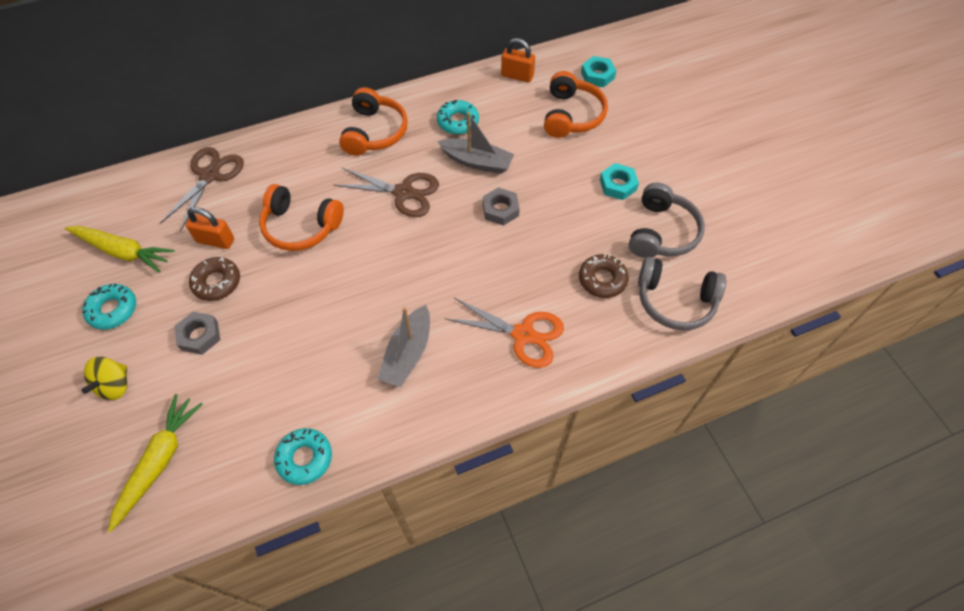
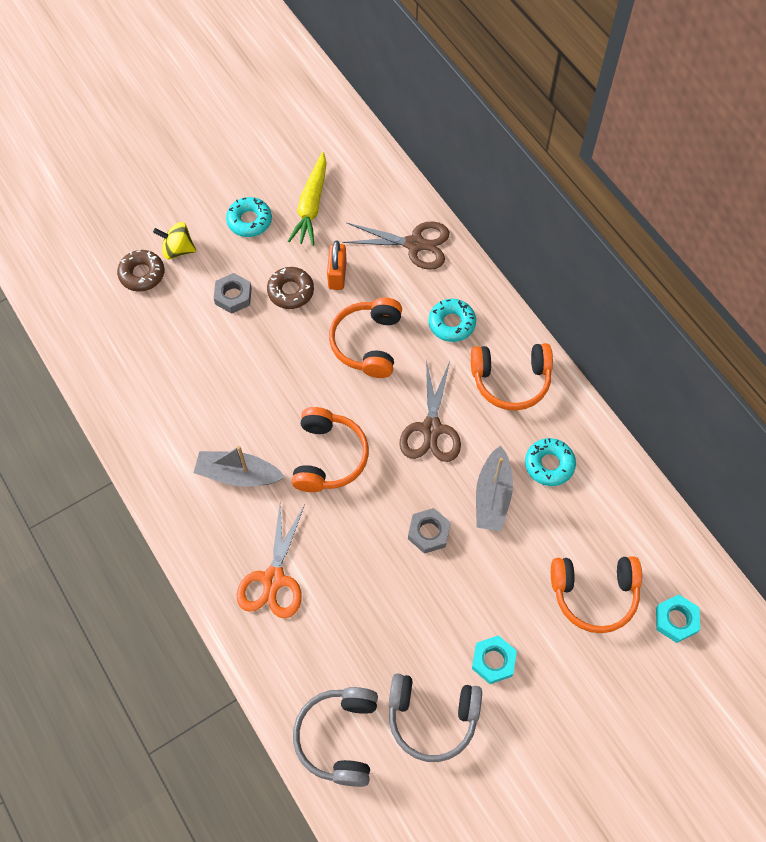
camera: 80 degrees right, 5 degrees up
(159, 461) = (115, 306): yellow carrot -> none
(304, 458) = (127, 413): turquoise donut -> turquoise donut (452, 323)
(409, 274) = (328, 457): none -> orange headphones
(517, 76) = (645, 520): orange padlock -> none
(602, 279) = (354, 654): brown donut -> brown donut (142, 274)

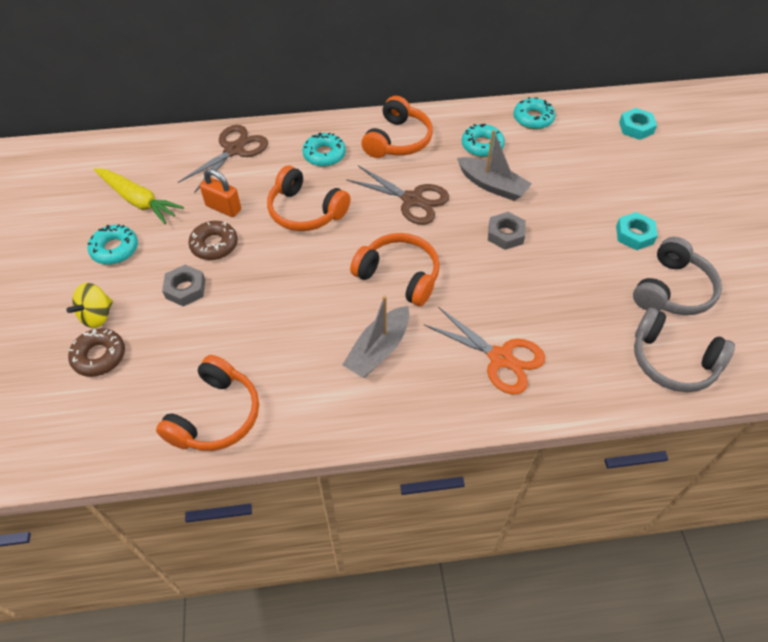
camera: 65 degrees left, 10 degrees down
(594, 594) = (599, 160): orange headphones -> orange headphones (215, 415)
(625, 502) = (533, 118): none -> turquoise donut

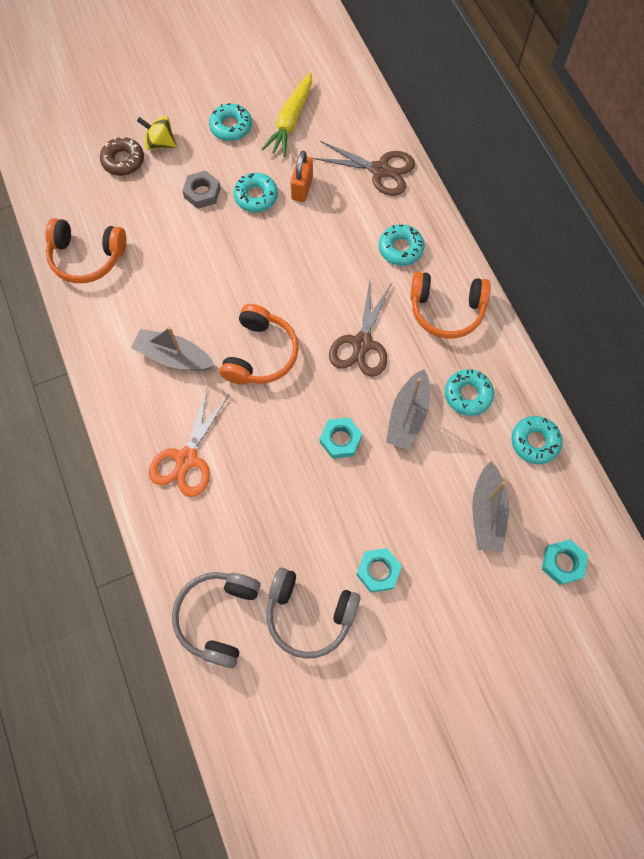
camera: 75 degrees right, 15 degrees up
(214, 245) = (256, 196): brown donut -> turquoise donut
(306, 211) = (318, 255): orange headphones -> none
(505, 234) = (340, 440): grey nut -> turquoise nut
(589, 158) = (487, 512): none -> grey boat

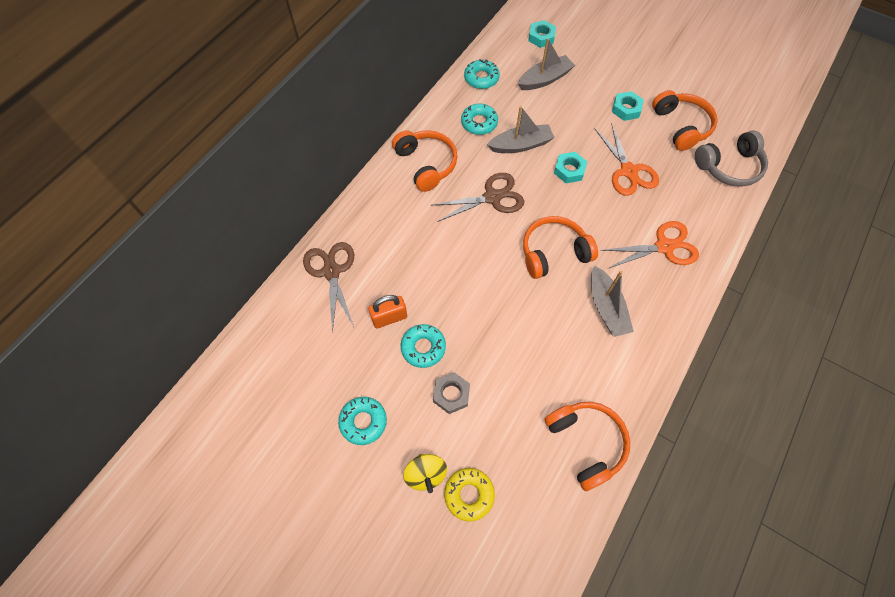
camera: 125 degrees left, 5 degrees down
(123, 160) = (469, 494): brown donut -> yellow donut
(291, 121) = (323, 373): yellow carrot -> none
(294, 500) = (628, 171): none -> orange scissors
(309, 614) = (681, 126): grey headphones -> orange headphones
(400, 248) = (396, 217): turquoise donut -> none

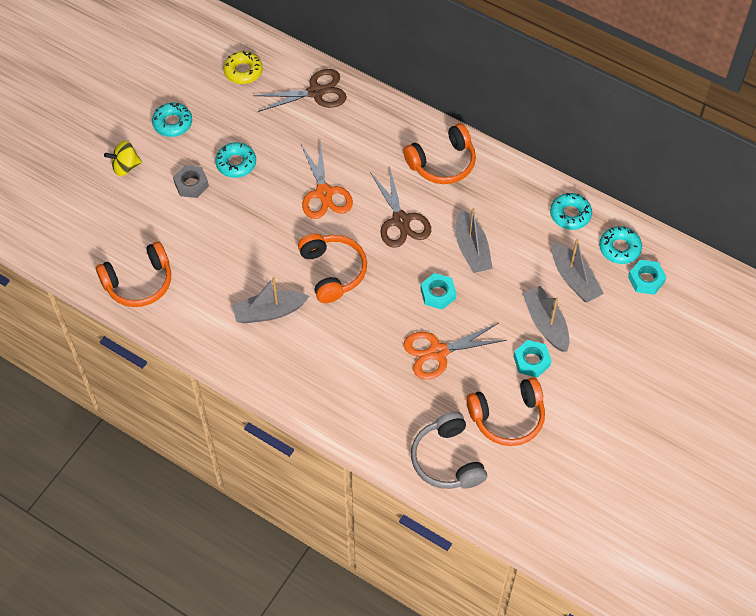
camera: 90 degrees right, 5 degrees down
(389, 318) = (267, 137): orange padlock -> none
(469, 494) = (106, 196): yellow donut -> yellow donut (243, 71)
(479, 123) = (502, 211): turquoise donut -> turquoise donut (619, 248)
(589, 99) = (545, 323): none -> grey boat
(664, 246) = (338, 374): orange scissors -> orange scissors (324, 193)

